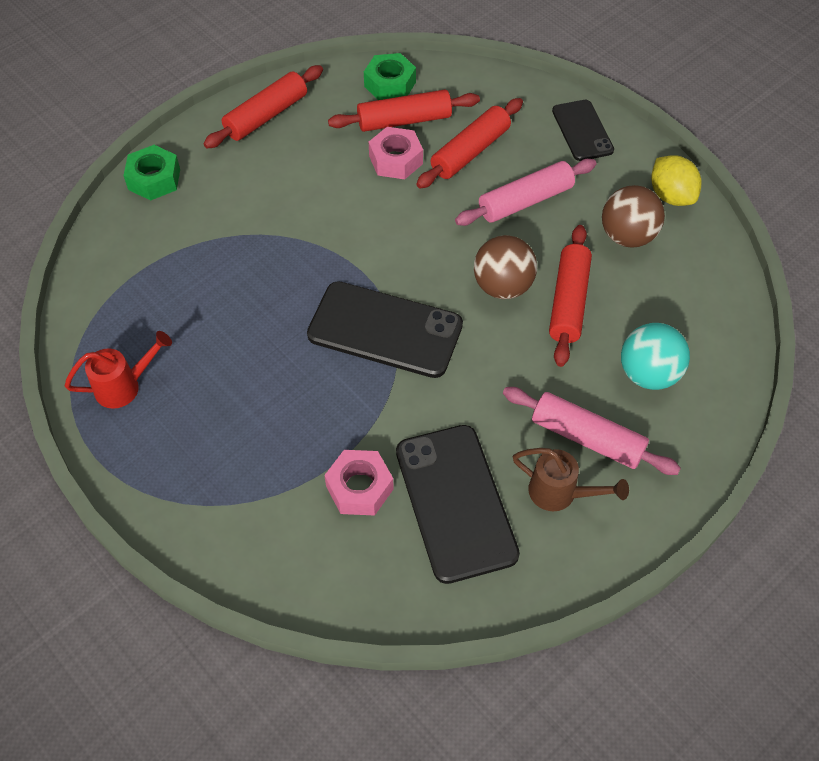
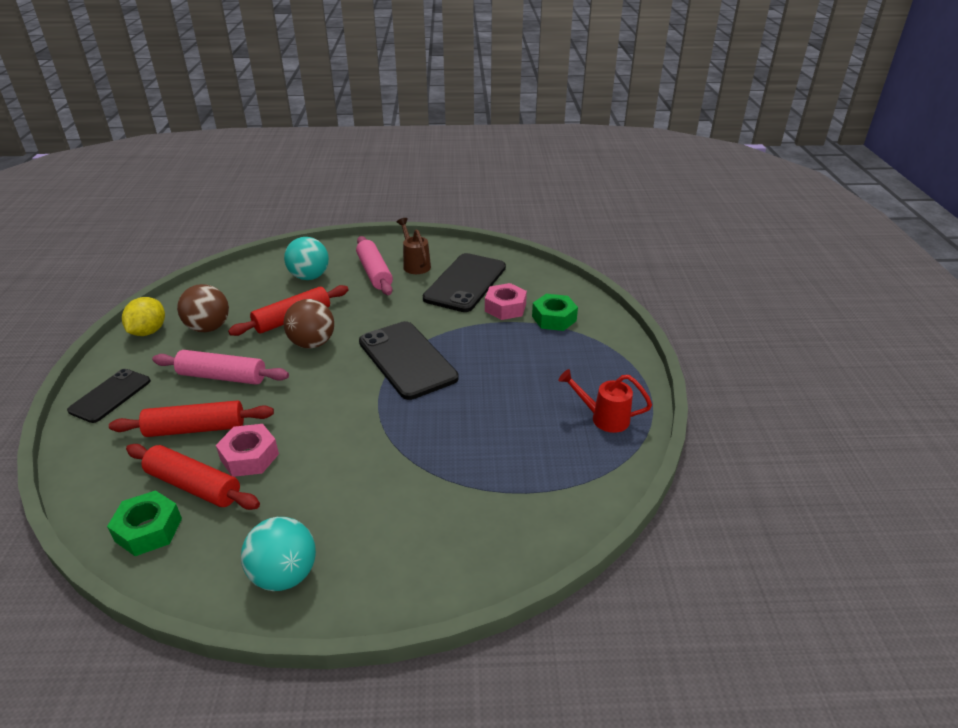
camera: 140 degrees left, 20 degrees down
(154, 179) = (452, 574): green nut -> green nut (554, 318)
(266, 116) = (284, 575): red rolling pin -> turquoise ball

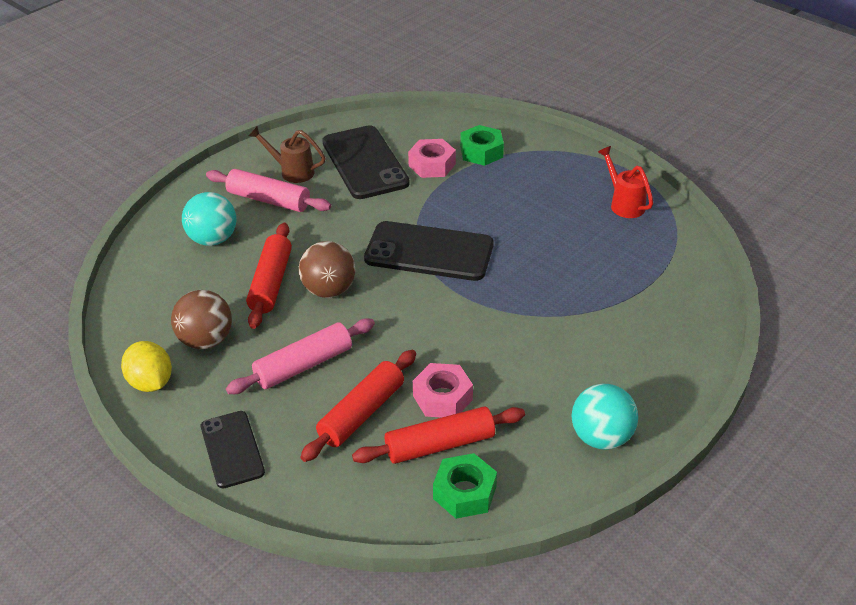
camera: 45 degrees left, 5 degrees up
(603, 418) = (623, 203): red watering can -> red watering can turned 90 degrees clockwise

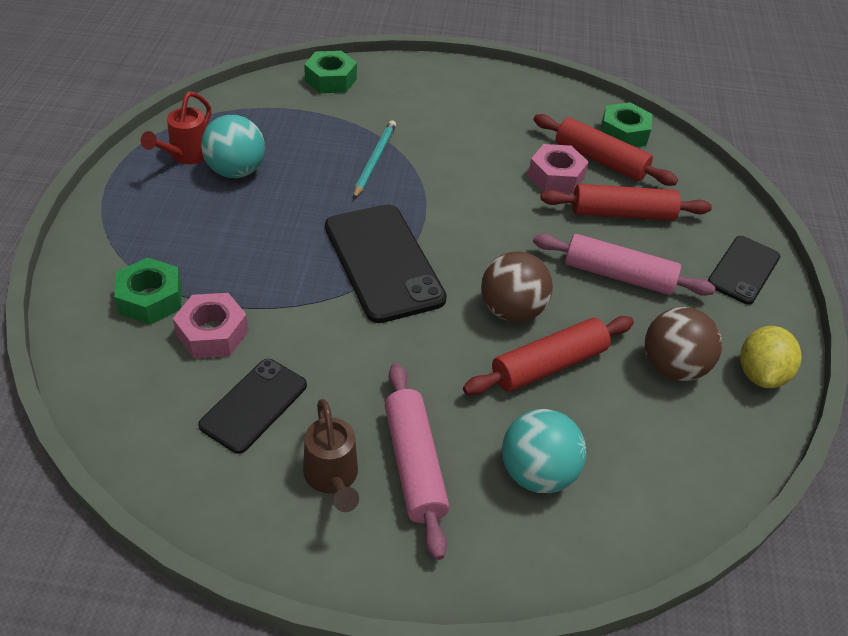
camera: 130 degrees left, 5 degrees up
(365, 163) = (254, 405): black phone -> black phone, size x0.61
(549, 295) = (374, 160): none -> turquoise pencil
(601, 437) = (505, 90): turquoise ball -> turquoise ball (236, 171)
(693, 318) = (331, 80): none -> green nut

